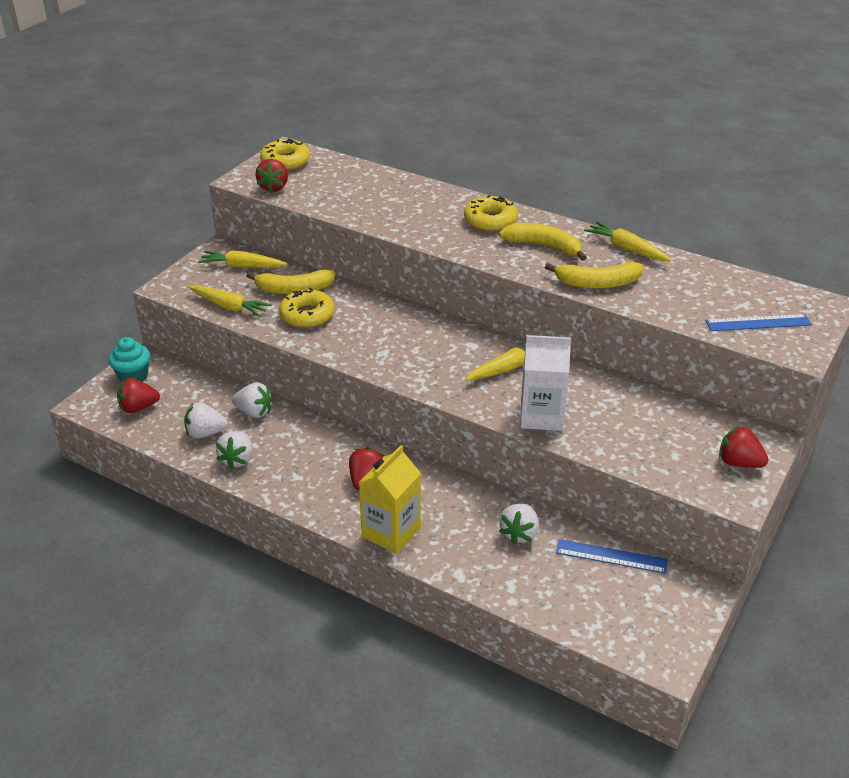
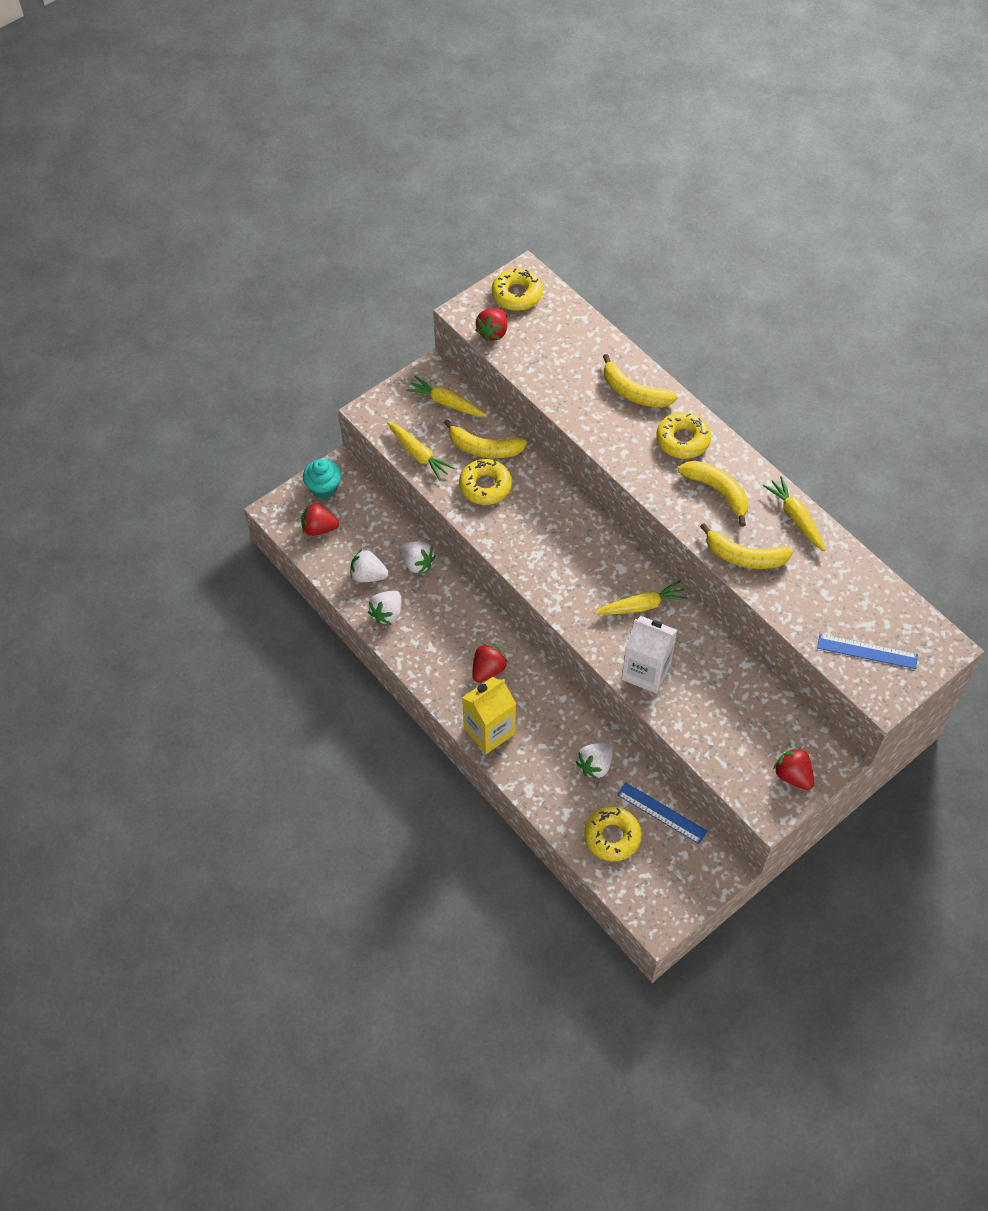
camera: 20 degrees right, 20 degrees up
(427, 200) = (634, 392): none -> yellow banana
(571, 593) = (612, 836): none -> yellow donut

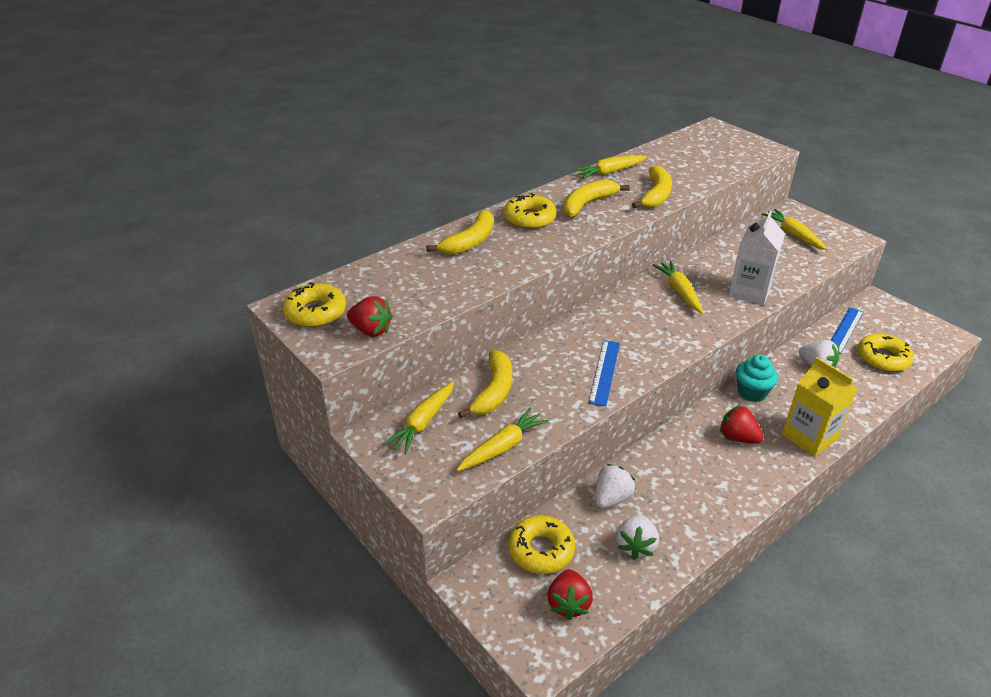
camera: 90 degrees left, 20 degrees down
(324, 488) = (501, 601): turquoise cupcake -> turquoise cupcake (752, 392)
(387, 613) = (687, 525): white strawberry -> none
(485, 486) = (547, 391): yellow donut -> yellow donut (541, 550)
(772, 744) = (793, 235): none -> yellow carrot
(793, 775) = (817, 227): red strawberry -> none
(867, 651) = (730, 152): blue ruler -> blue ruler (604, 372)

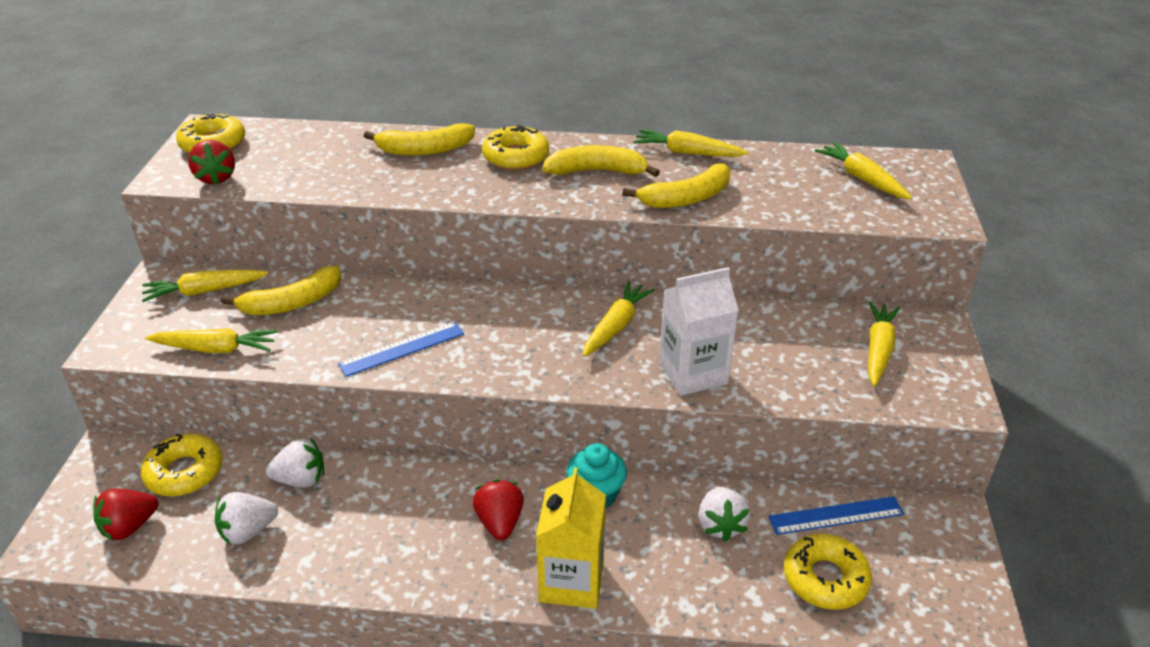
camera: 45 degrees right, 0 degrees up
(706, 147) = (862, 179): none -> yellow carrot

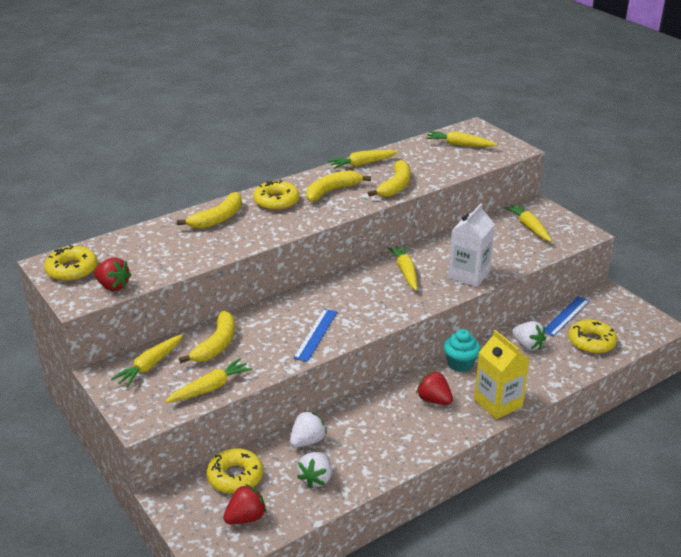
camera: 40 degrees left, 5 degrees down
(129, 527) = (246, 517): red strawberry -> red strawberry turned 135 degrees counterclockwise

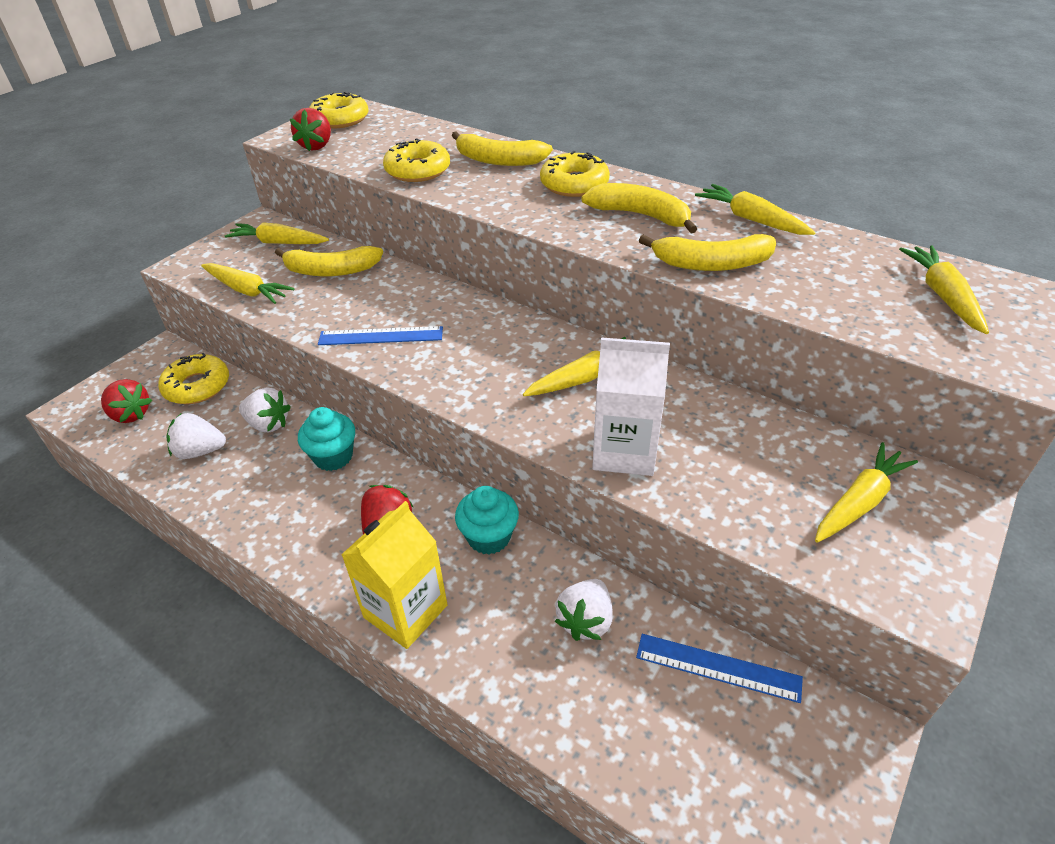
camera: 70 degrees right, 10 degrees up
(360, 414) = (333, 457): none -> turquoise cupcake
(591, 342) = (656, 732): yellow donut -> yellow donut (418, 170)

